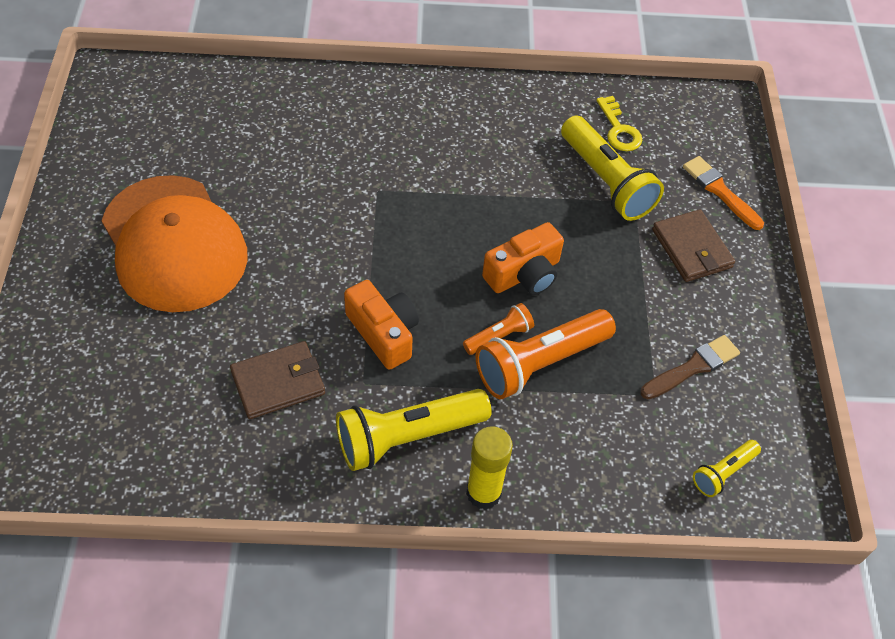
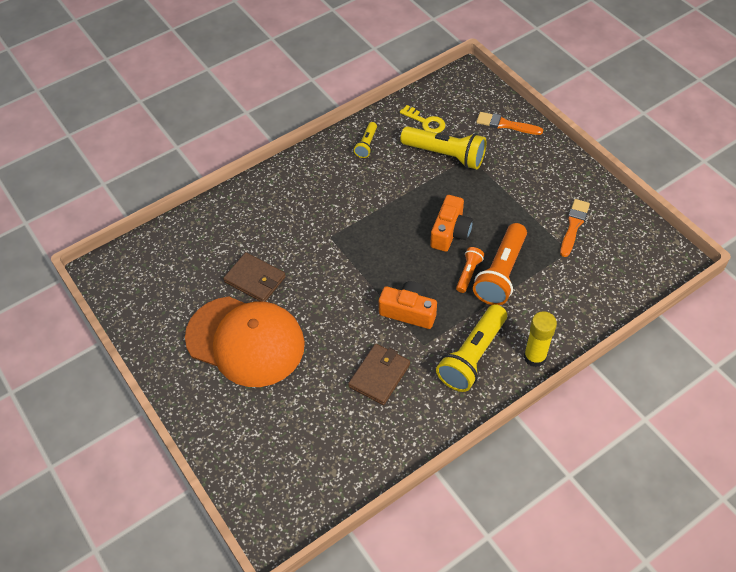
camera: 30 degrees left, 0 degrees up
(691, 249) = (519, 164): brown wallet -> brown wallet (255, 279)
(692, 367) = (574, 226): brown brush -> orange brush
(723, 472) = (632, 268): yellow flashlight -> yellow flashlight (366, 145)

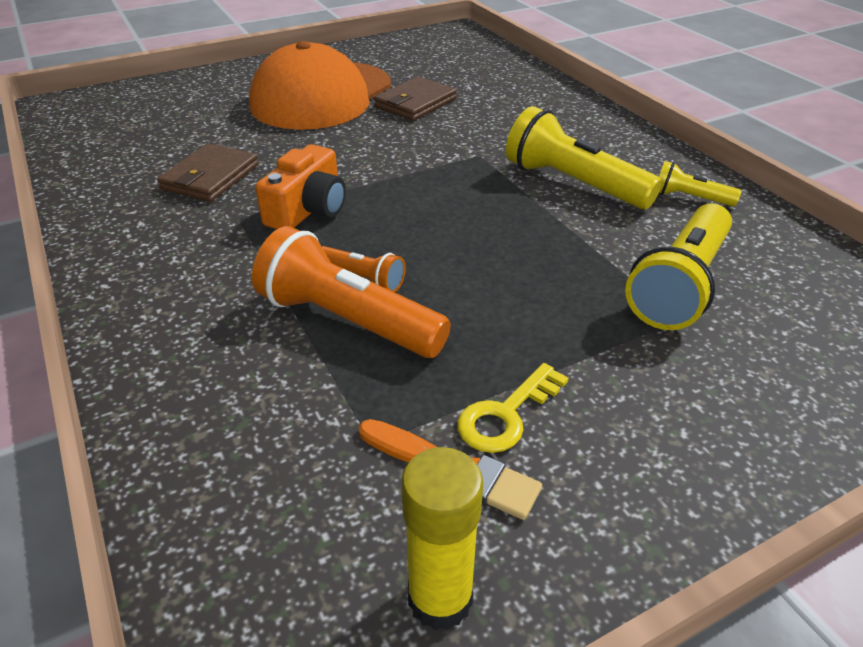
camera: 95 degrees right, 15 degrees down
(379, 375) = (210, 177): brown wallet -> brown wallet turned 75 degrees clockwise
(425, 122) = (775, 269): yellow key -> yellow key (506, 414)
(450, 232) = (467, 269): orange camera -> none
(472, 356) = (185, 262): yellow flashlight -> yellow flashlight (573, 183)
(506, 124) = (811, 395): orange brush -> none
(534, 357) = (132, 336): yellow glue stick -> yellow glue stick (440, 598)

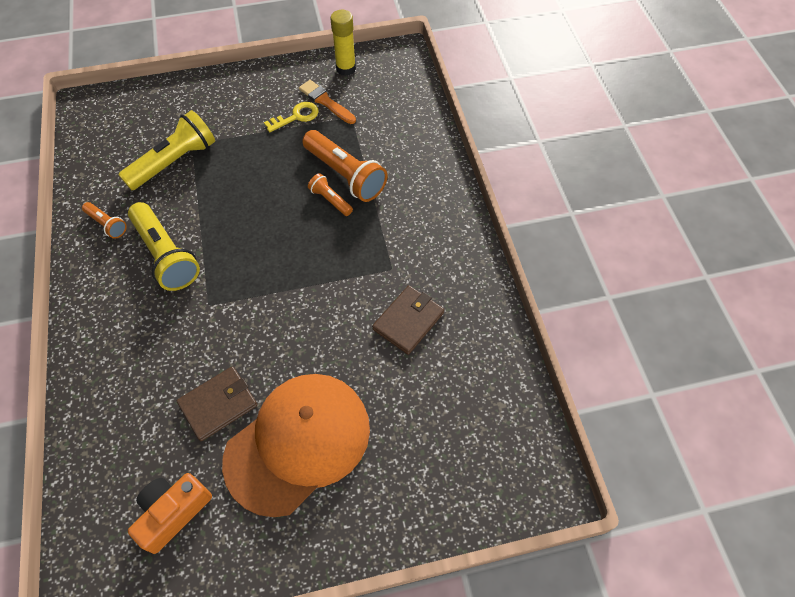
camera: 165 degrees left, 20 degrees up
(308, 209) = (346, 267): orange camera -> orange camera (173, 512)
(690, 198) = (107, 224): yellow flashlight -> orange flashlight

